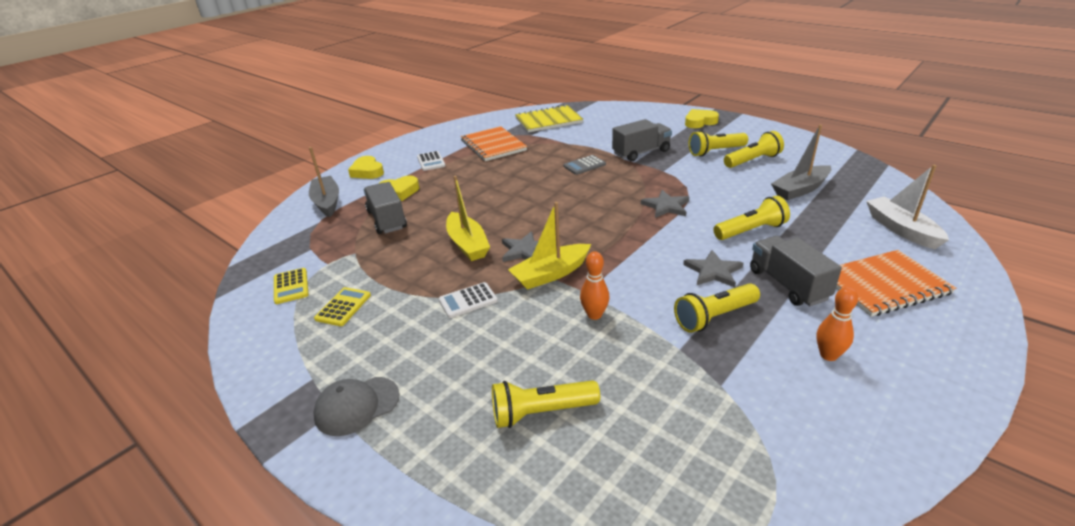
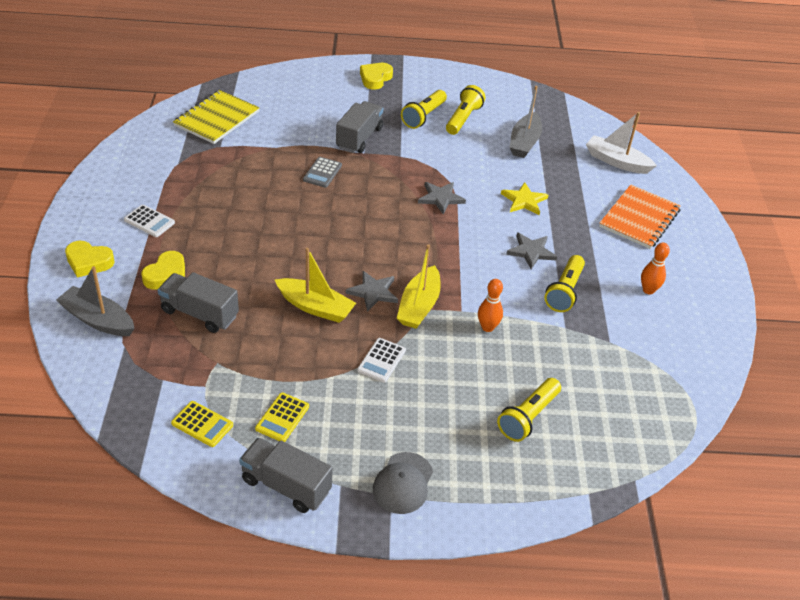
camera: 45 degrees left, 10 degrees up
(343, 307) = (282, 417): yellow calculator -> yellow calculator turned 135 degrees counterclockwise
(493, 145) = (195, 175): orange notebook -> none
(751, 230) = (524, 201): yellow flashlight -> yellow star
(788, 284) = (586, 243): grey truck -> grey truck (286, 486)

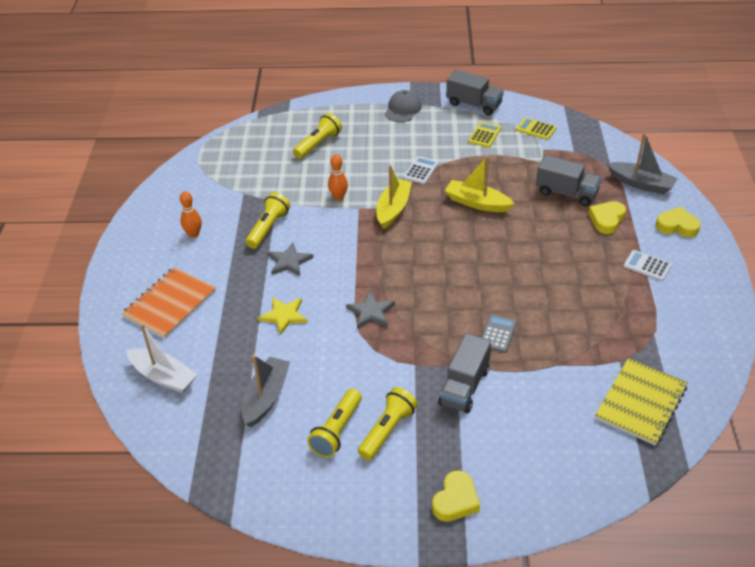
camera: 175 degrees left, 0 degrees up
(373, 292) = (431, 217): grey star -> none

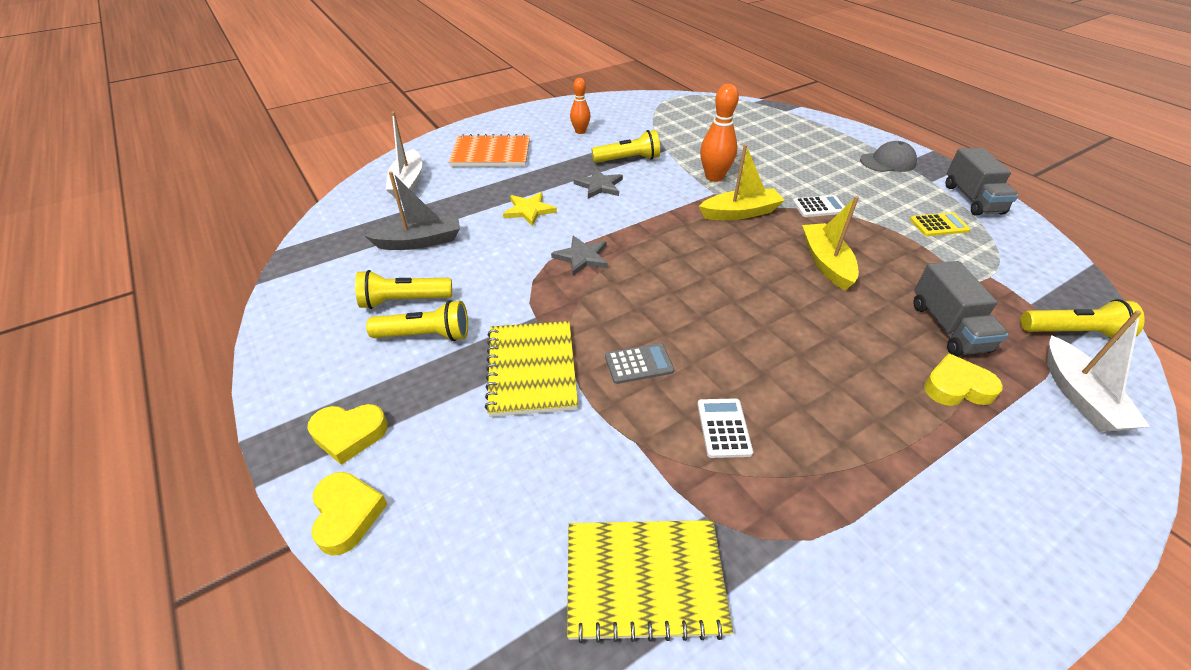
camera: 55 degrees right, 0 degrees up
(318, 144) = (766, 140): yellow flashlight -> yellow flashlight (1073, 332)
(338, 197) = (714, 177): orange bowling pin -> orange bowling pin, size x1.56
(464, 386) = (531, 369): grey truck -> yellow notebook
(536, 129) = (1014, 257): yellow calculator -> none
(641, 184) = (1080, 396): grey boat -> white boat
(647, 266) = (928, 472): white calculator -> white calculator (723, 428)
(677, 226) = (1060, 477): yellow heart -> yellow heart (347, 514)

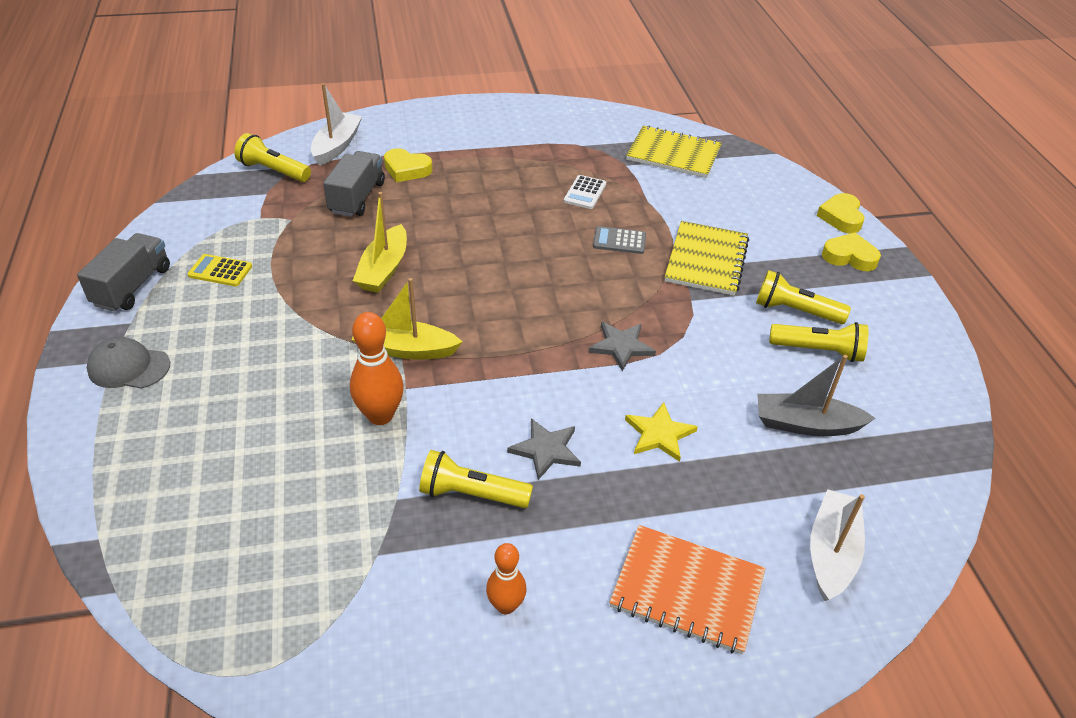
camera: 160 degrees left, 0 degrees up
(819, 207) = (309, 329): white calculator -> none

